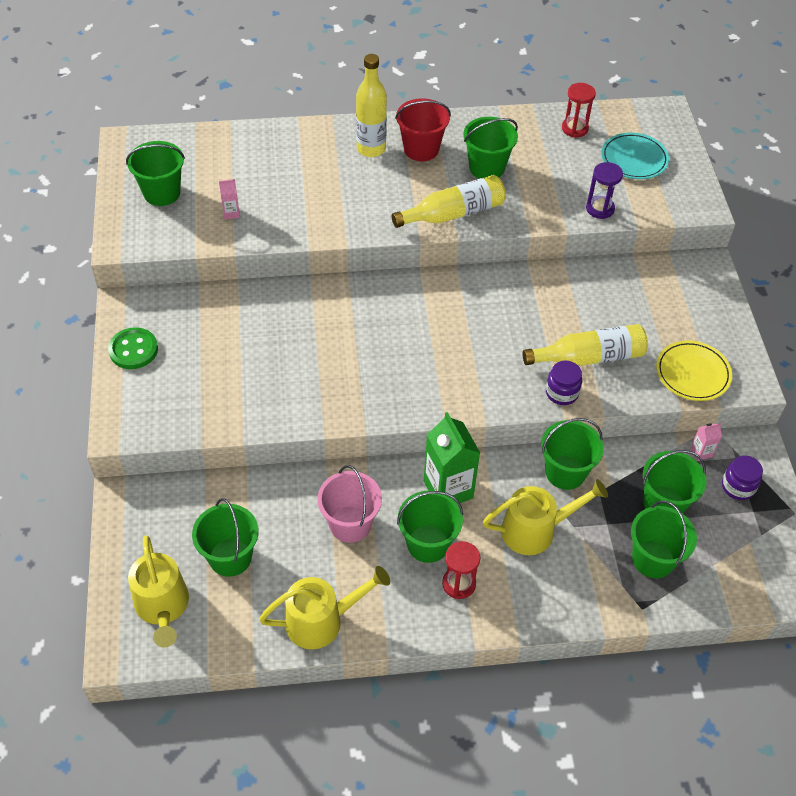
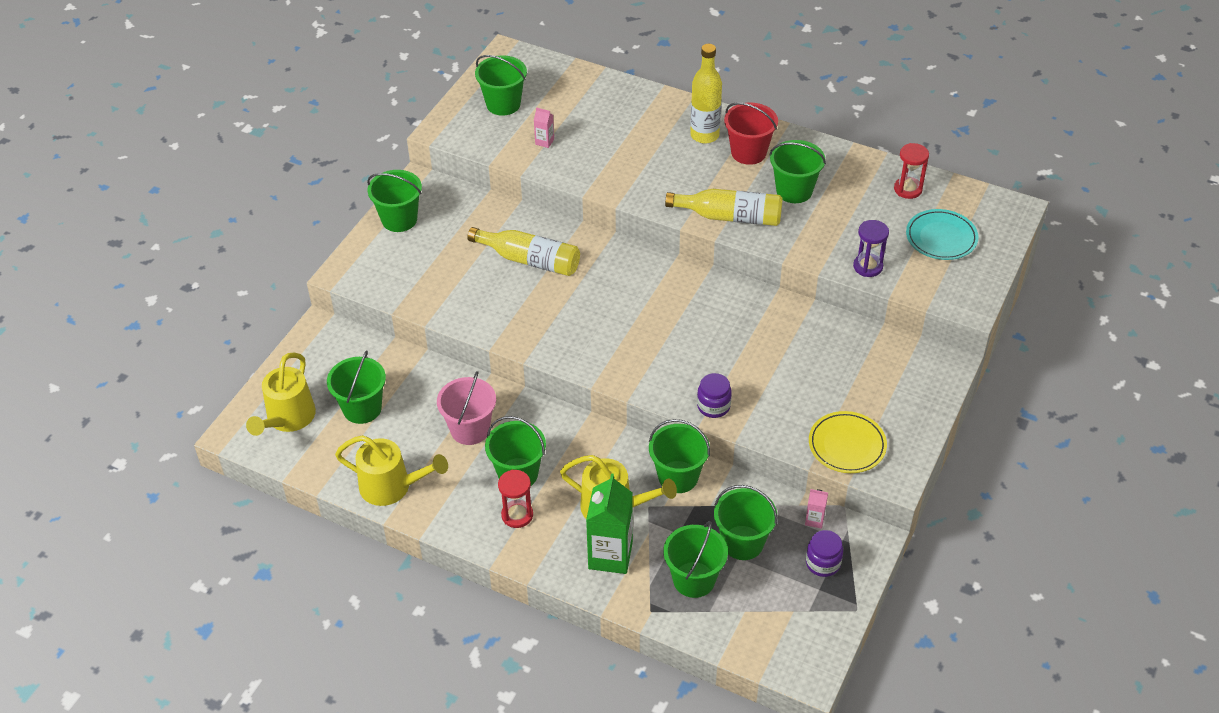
camera: 35 degrees right, 5 degrees down
(133, 350) = (399, 219): green button -> green bucket
(448, 489) = (568, 442): green carton -> green carton (610, 555)
(589, 357) = (763, 389): yellow bottle -> yellow bottle (530, 260)

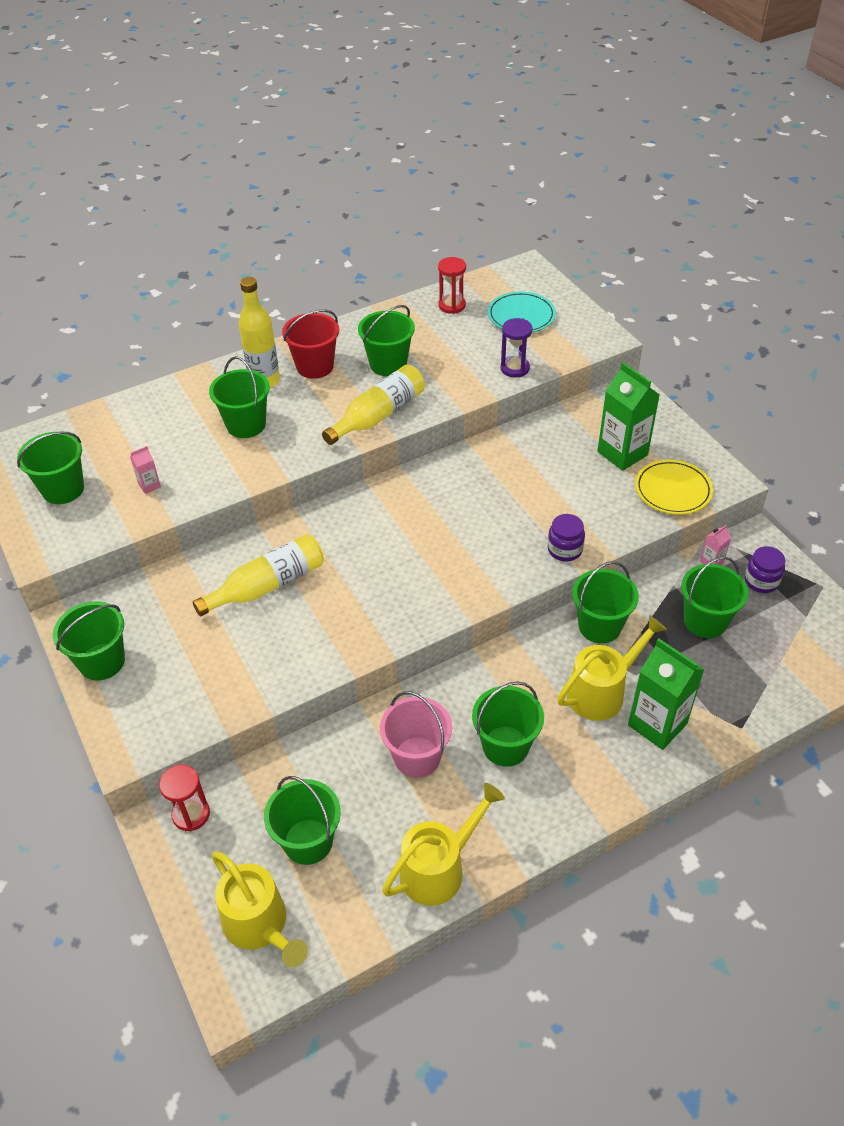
camera: 55 degrees left, 0 degrees up
(517, 515) = (557, 774): red hourglass -> red hourglass (191, 814)
(694, 579) = (725, 677): green bucket -> green bucket (246, 425)
(860, 392) = (622, 453): none -> green carton

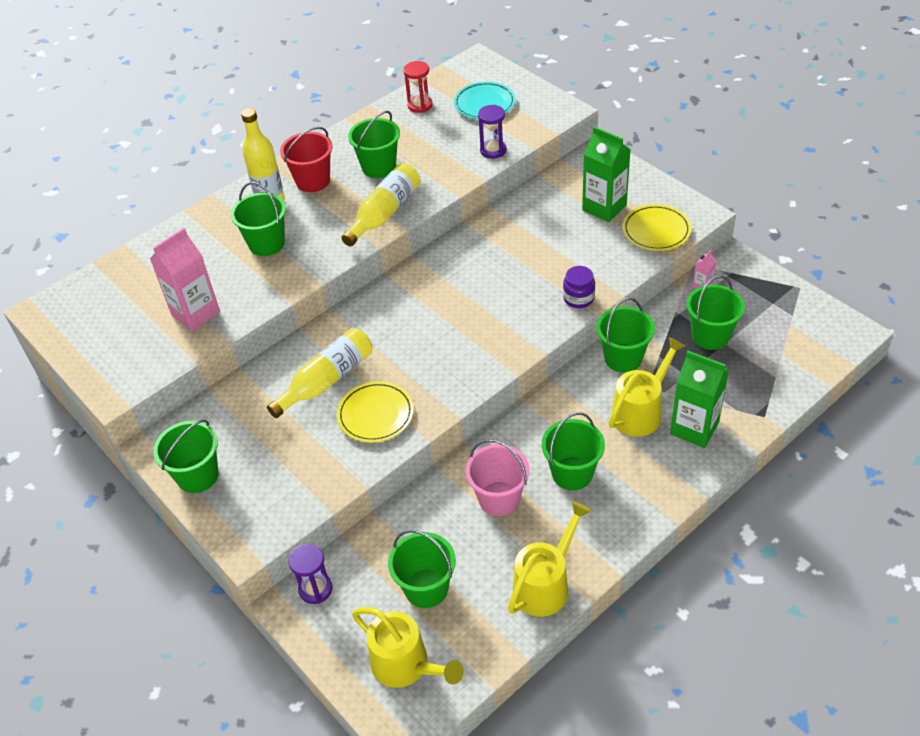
camera: 10 degrees left, 0 degrees up
(63, 489) = (115, 332): green bucket -> none
(149, 485) = (195, 313): pink carton -> pink carton, size x2.23
(191, 814) = (315, 589): red hourglass -> purple hourglass
(307, 634) = (375, 414): none -> yellow plate
(761, 581) = (748, 293): purple jar -> none

